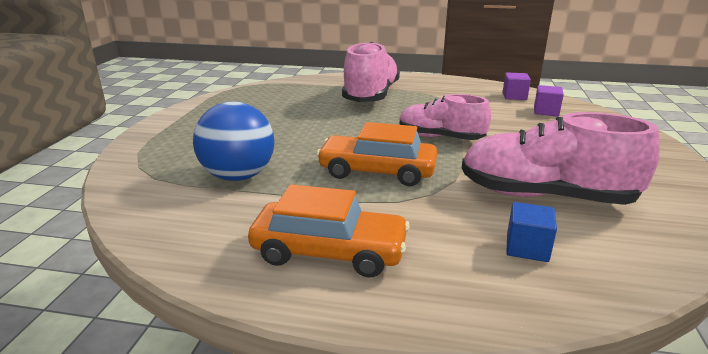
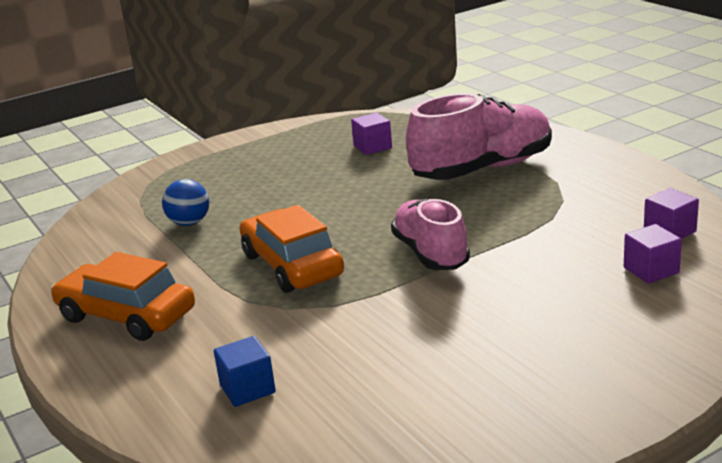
camera: 50 degrees right, 0 degrees up
(238, 176) = (189, 223): blue ball -> blue ball, size x0.57
(279, 102) = (372, 147): none -> purple cube
(329, 251) = (126, 315): orange car -> orange car turned 150 degrees clockwise
(544, 196) = (373, 360): pink shoe -> none

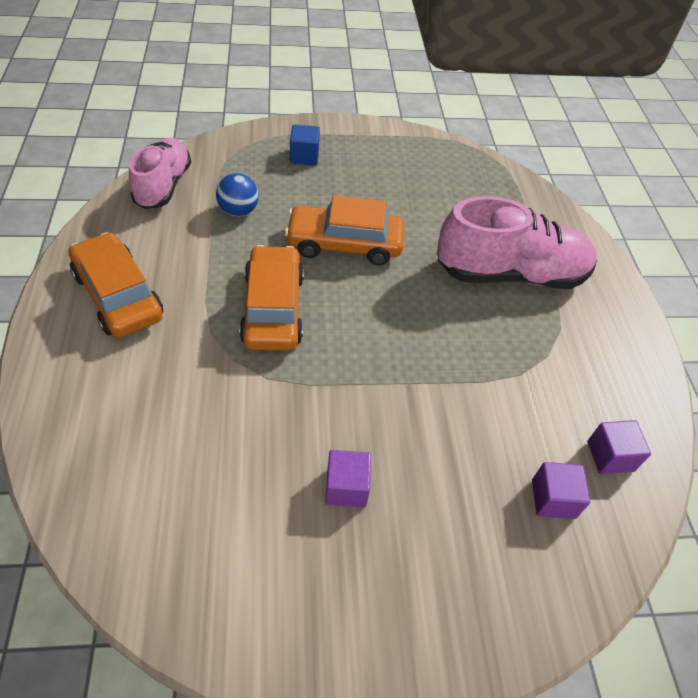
camera: 20 degrees right, 25 degrees up
(247, 389) = (134, 439): blue cube -> blue cube (304, 156)
(316, 205) = (344, 244): none -> orange car
(372, 147) = (442, 194): purple cube -> purple cube (346, 487)
(430, 253) = (387, 359): pink shoe -> pink shoe (163, 186)

